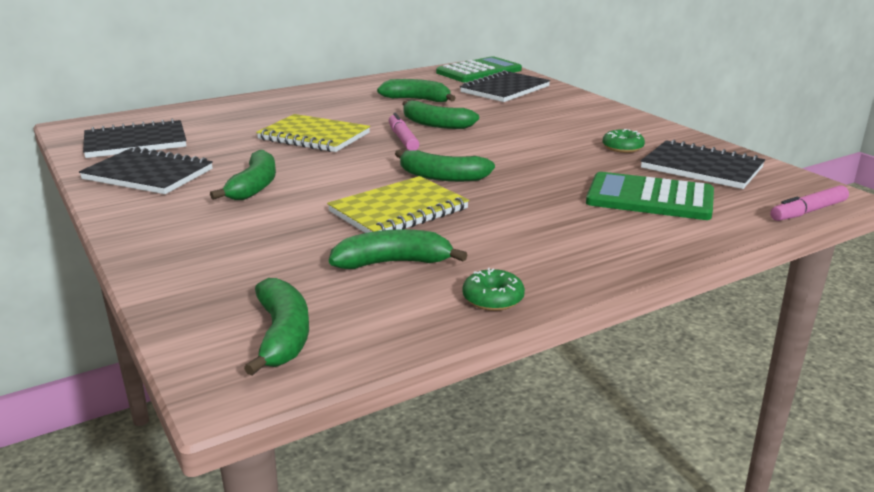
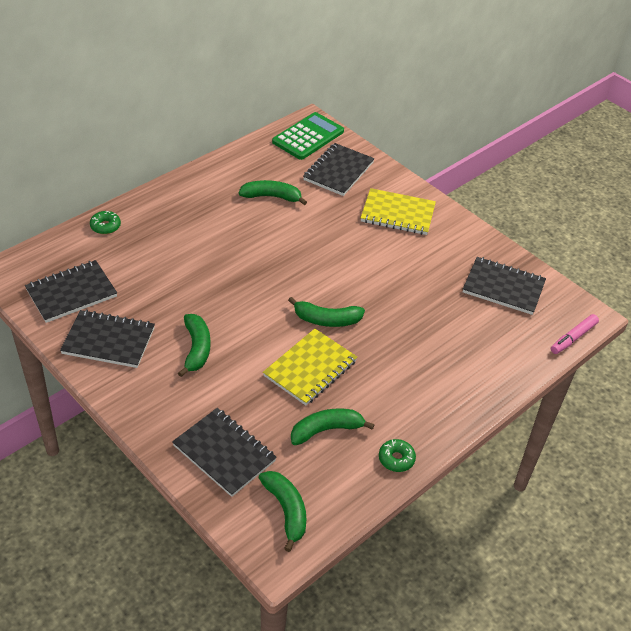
camera: 15 degrees left, 20 degrees up
(226, 271) = (224, 453): none -> black notebook
(314, 136) = (210, 269): yellow notebook -> yellow notebook (397, 214)
(403, 139) = (281, 266): pink marker -> none
(435, 124) = (299, 239): green banana -> none
(622, 147) = (446, 263): green donut -> green donut (105, 226)
(650, 198) = (473, 333): green calculator -> none

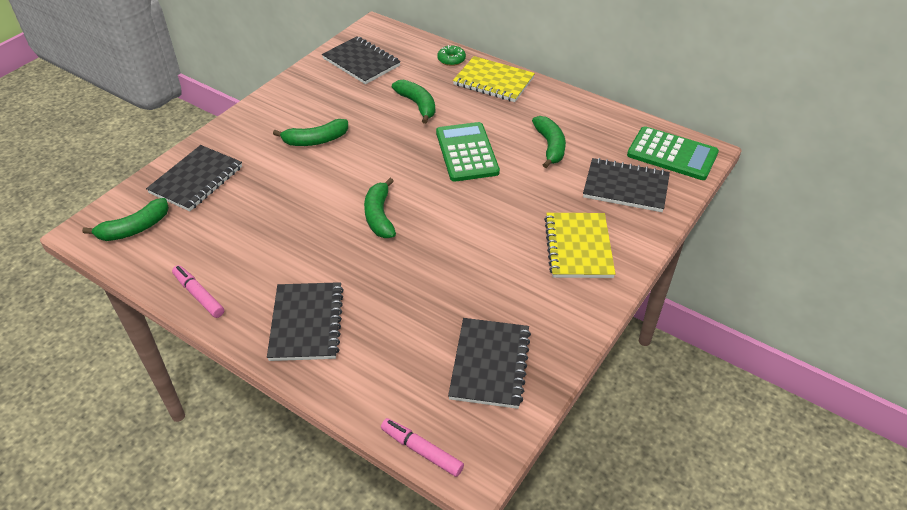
camera: 80 degrees right, 0 degrees up
(108, 341) = (312, 92): black notebook -> black notebook (307, 323)
(259, 247) = (467, 152): none -> green calculator
(310, 368) = (308, 215): yellow notebook -> yellow notebook (493, 81)
(326, 430) = (230, 239): green banana -> green banana (417, 105)
(396, 459) = (199, 295): green donut -> pink marker

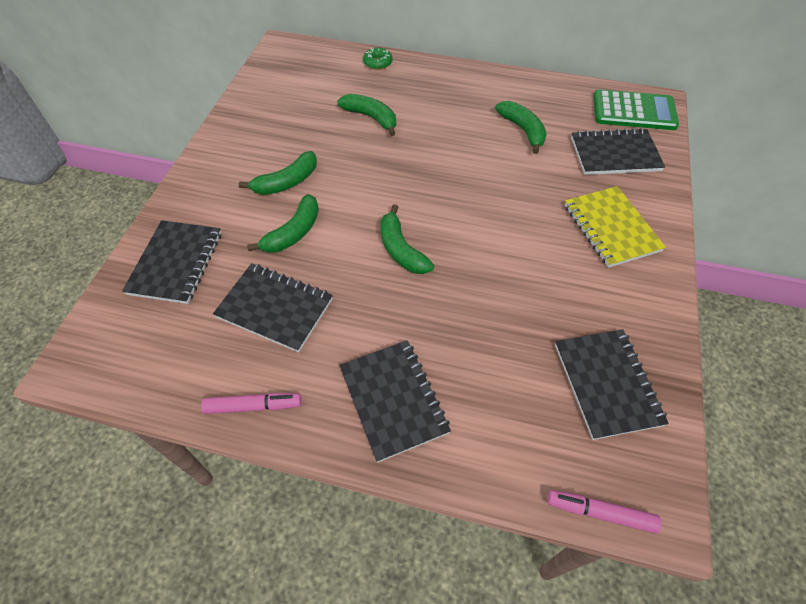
camera: 20 degrees left, 10 degrees up
(135, 228) = (131, 344): green banana -> green banana (293, 232)
(199, 295) = (253, 406): pink marker -> pink marker turned 150 degrees clockwise
(361, 62) = (288, 85): black notebook -> black notebook (275, 308)
(467, 152) = (448, 156): green calculator -> none
(493, 81) = (431, 76): yellow notebook -> none

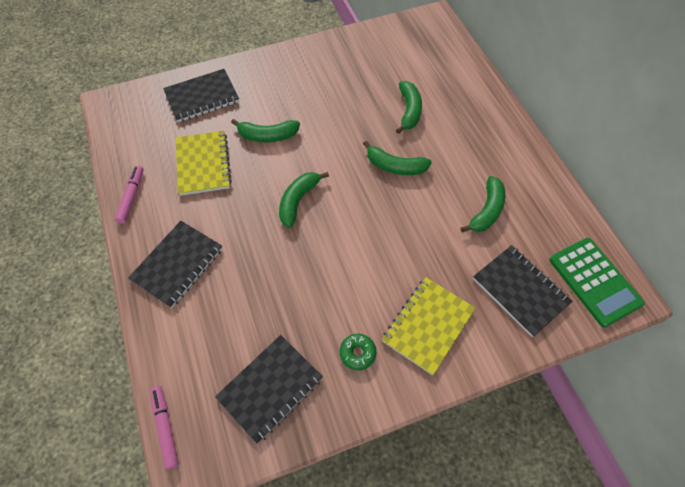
camera: 55 degrees right, 5 degrees up
(253, 406) = (131, 197): pink marker -> pink marker turned 135 degrees counterclockwise
(275, 308) = (203, 164): black notebook -> yellow notebook
(287, 182) = (307, 105): green banana -> green banana (395, 166)
(378, 63) = (472, 79): green donut -> green donut (357, 353)

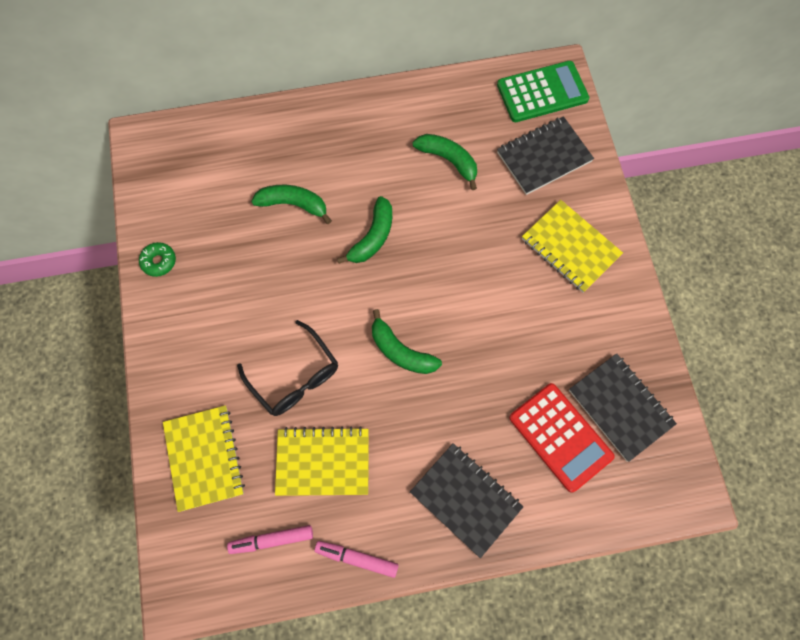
camera: 80 degrees left, 10 degrees up
(165, 427) = (652, 516): pink marker -> pink marker (272, 540)
(202, 97) = (204, 458): black notebook -> yellow notebook
(236, 335) = (560, 437): none -> red calculator
(267, 136) = (294, 376): green banana -> black glasses
(357, 353) = (592, 318): green donut -> green donut (159, 261)

